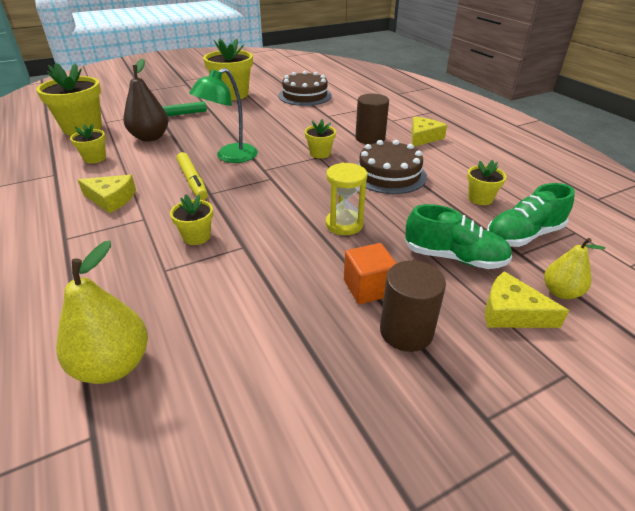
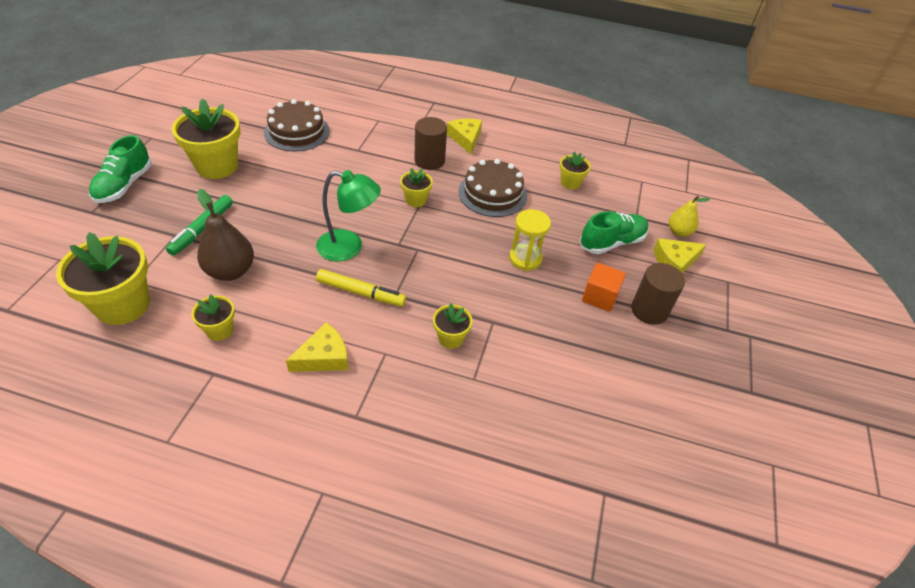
camera: 50 degrees left, 10 degrees up
(114, 365) = (552, 455): yellow pear -> none
(230, 157) = (349, 247): green lamp -> green lamp turned 75 degrees counterclockwise
(523, 235) = (623, 201): green shoe -> green shoe (124, 185)

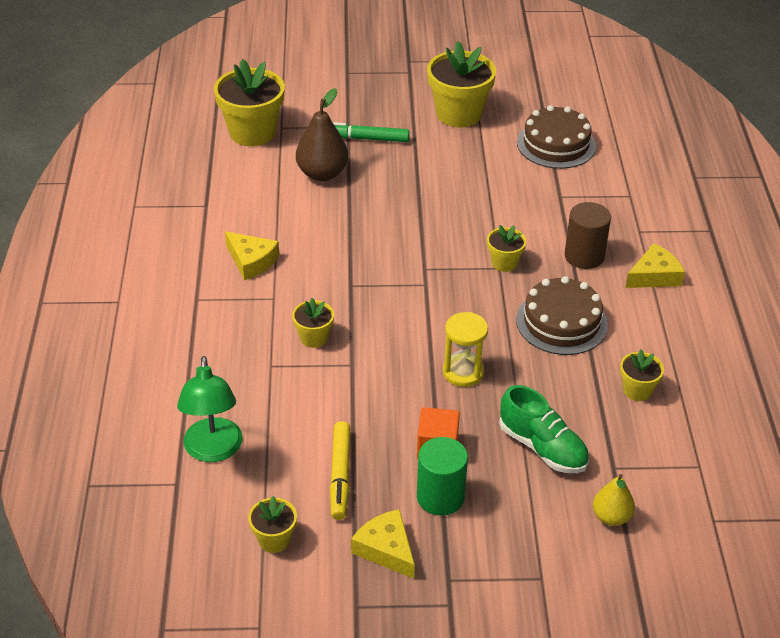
camera: 75 degrees right, 5 degrees down
(124, 185) = (392, 74): green shoe -> none
(220, 330) = (252, 192): yellow flower pot -> yellow flower pot (274, 539)
(349, 247) = (397, 236): green lamp -> green lamp (213, 450)
(361, 293) = (340, 261): yellow marker -> yellow marker (340, 475)
(649, 310) = (440, 497): brown cylinder -> green cylinder
(674, 261) = (546, 516): yellow cheese -> yellow cheese (386, 549)

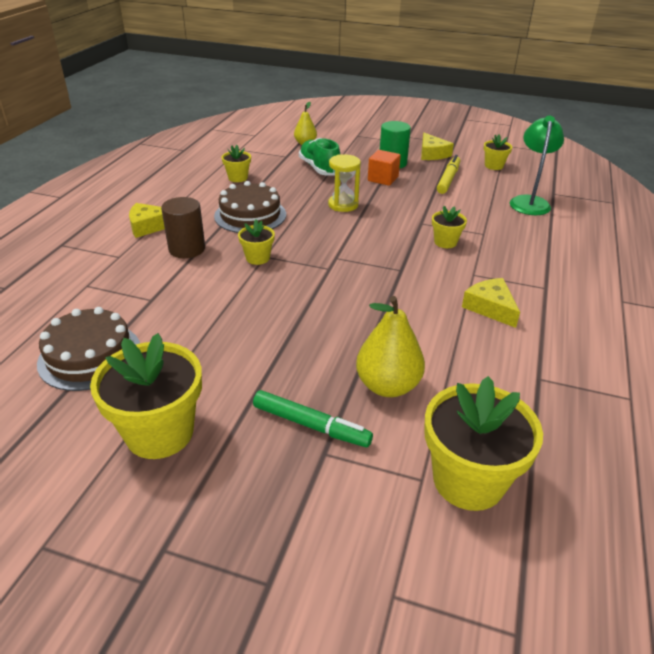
camera: 160 degrees left, 5 degrees down
(322, 174) = (387, 386): brown pear -> yellow pear

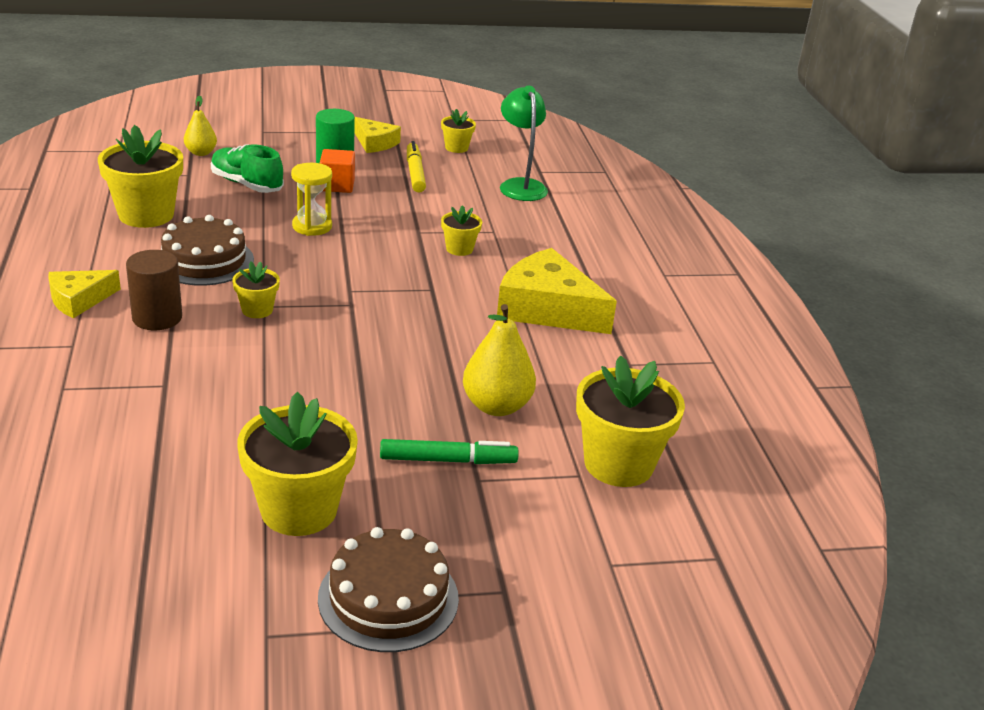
camera: 30 degrees left, 5 degrees down
(90, 356) = (146, 461): brown cake -> brown cake (388, 598)
(238, 178) = (146, 215): yellow flower pot -> yellow flower pot, size x1.97
(490, 307) = (547, 308): yellow cheese -> yellow cheese, size x1.78

